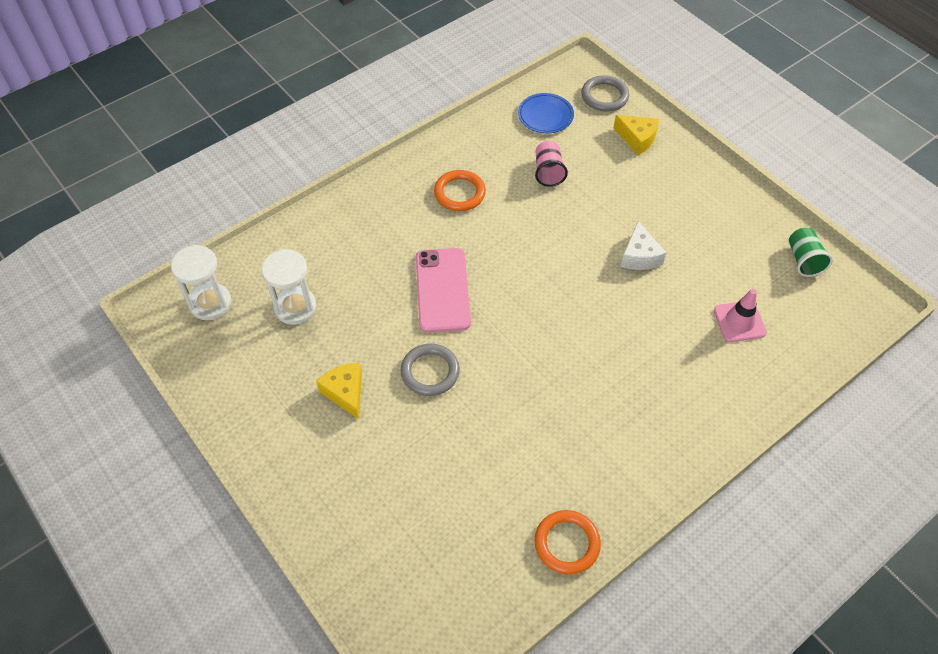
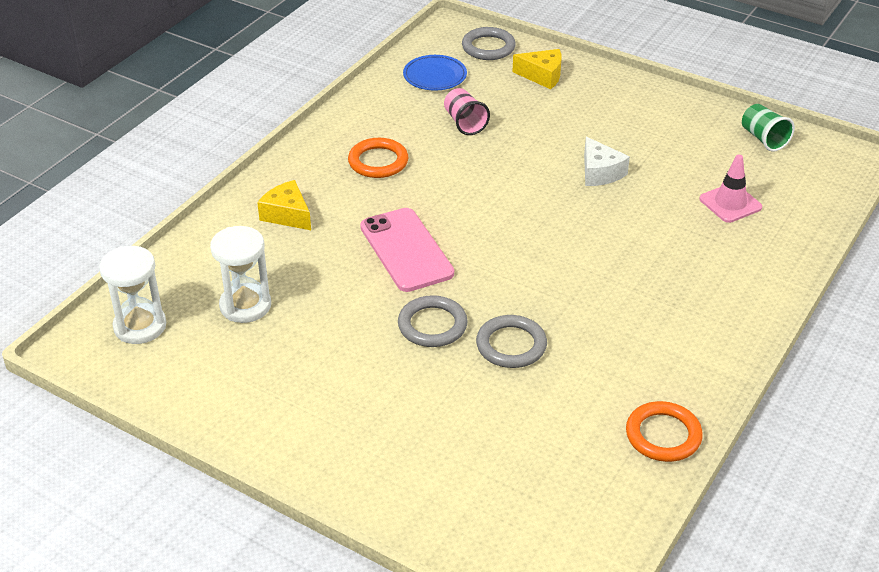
camera: 20 degrees left, 15 degrees down
(345, 392) = (346, 368): yellow cheese -> yellow cheese (287, 215)
(484, 412) = (511, 345): none -> grey ring

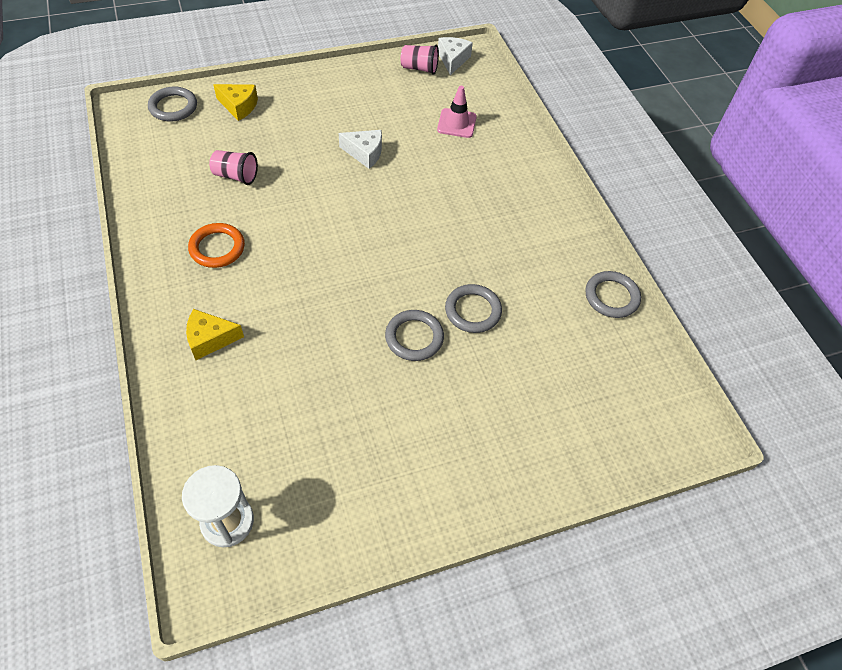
camera: 55 degrees left, 15 degrees up
(245, 306) = (280, 433): white hourglass -> none
(406, 250) = (327, 298): pink phone -> none
(435, 76) = (165, 153): blue plate -> none
(542, 76) = (239, 106): yellow cheese -> yellow cheese turned 60 degrees clockwise
(663, 435) = (611, 297): orange ring -> grey ring
(763, 139) = (419, 68): green cup -> pink cup
(813, 151) = (453, 60): none -> white cheese

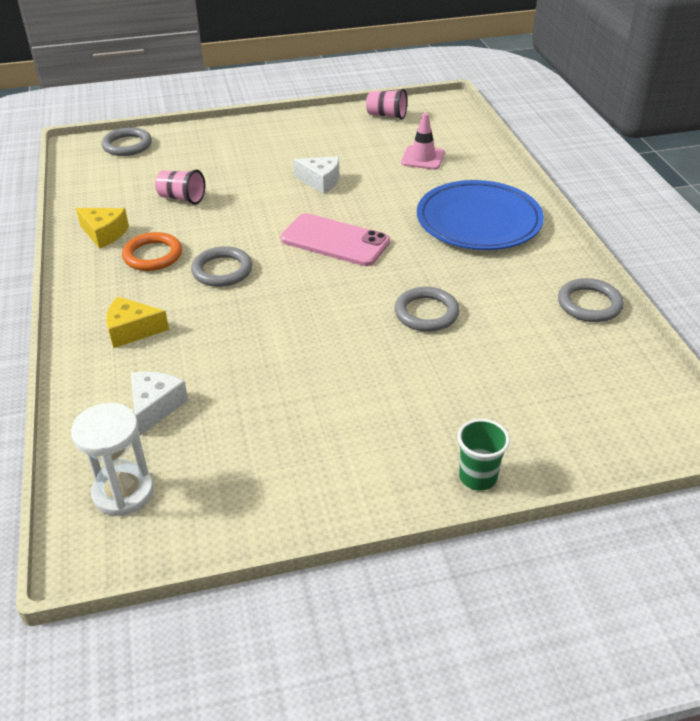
camera: 10 degrees right, 15 degrees down
(239, 106) = (194, 145): yellow cheese -> yellow cheese (104, 234)
(384, 227) = (335, 241): none -> pink phone
(414, 337) = (357, 334): grey ring -> grey ring (222, 270)
(453, 60) = (423, 109): white cheese -> white cheese (155, 407)
(512, 201) = (478, 221): none -> blue plate
(527, 489) = (477, 477): none -> green cup

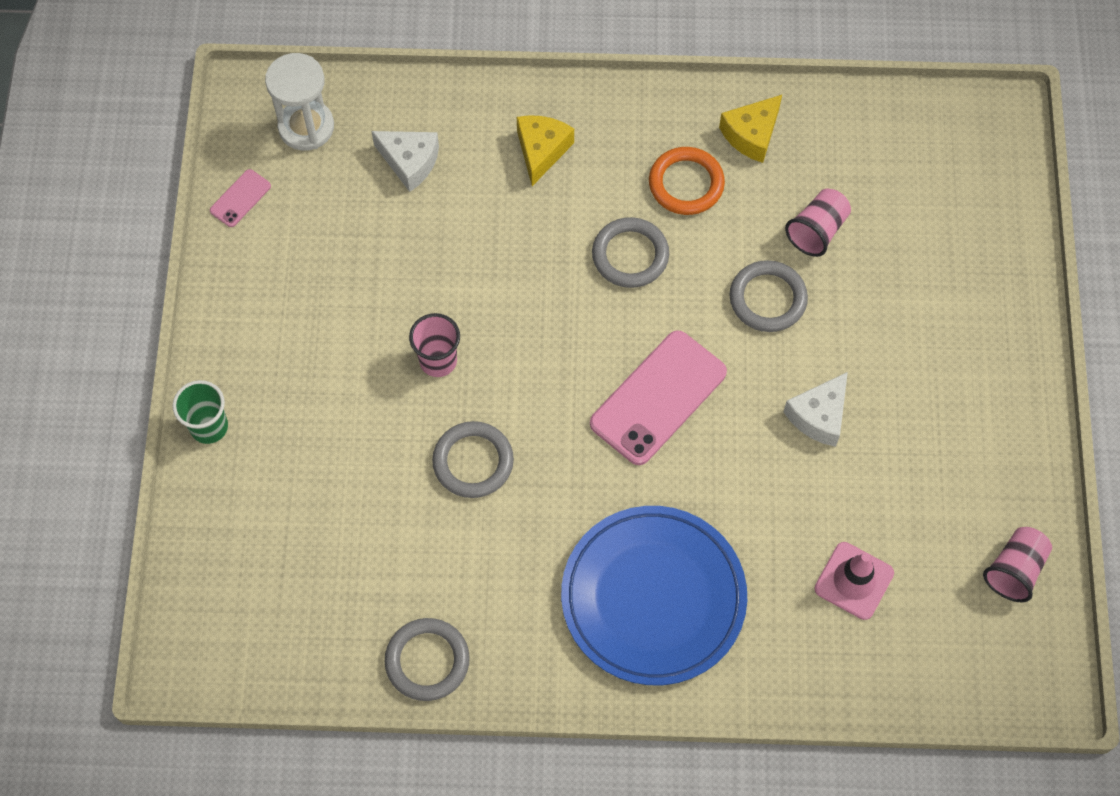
camera: 105 degrees right, 25 degrees up
(127, 145) = (992, 176): grey ring -> grey ring (767, 299)
(220, 524) = (240, 198): none -> pink phone
(349, 348) = (438, 361): none -> pink cup

